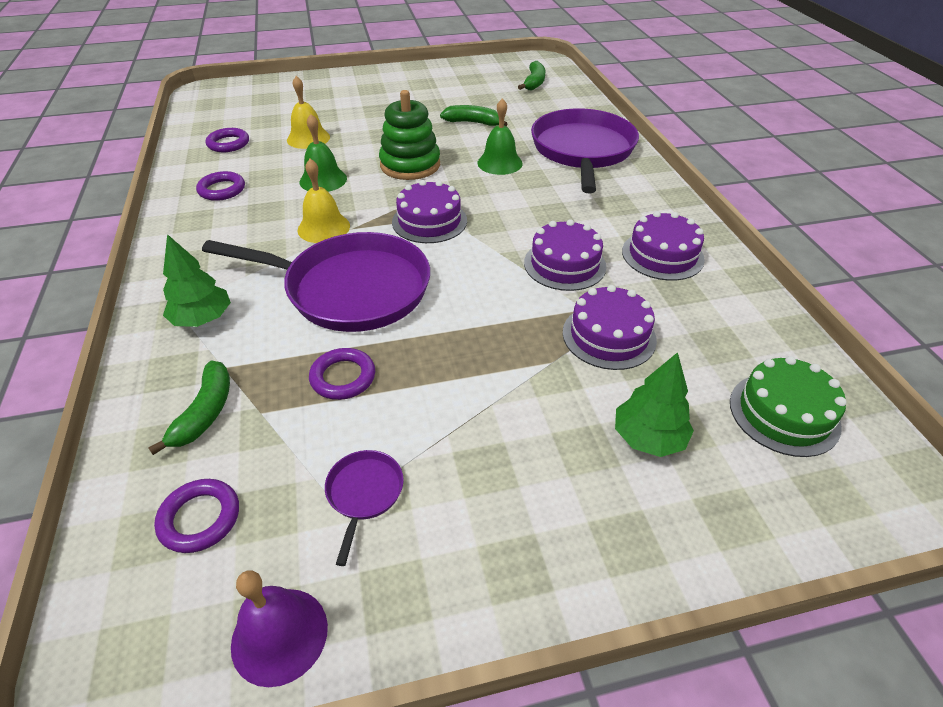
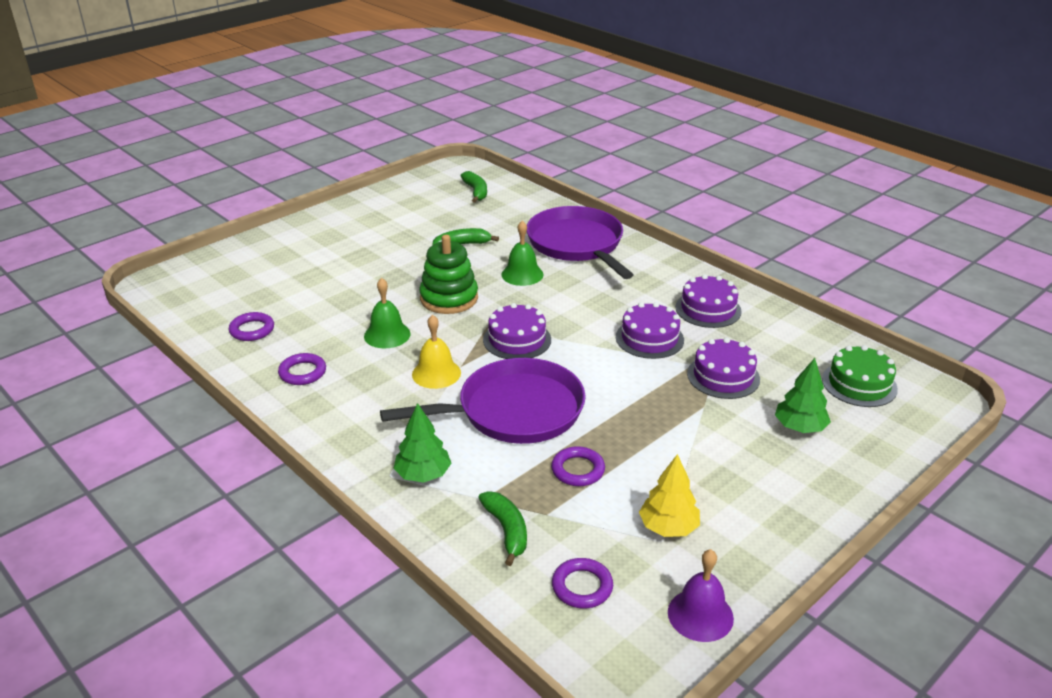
camera: 30 degrees left, 10 degrees down
(308, 138) = (326, 302): yellow bell -> none
(364, 493) = (668, 527): purple pan -> yellow tree

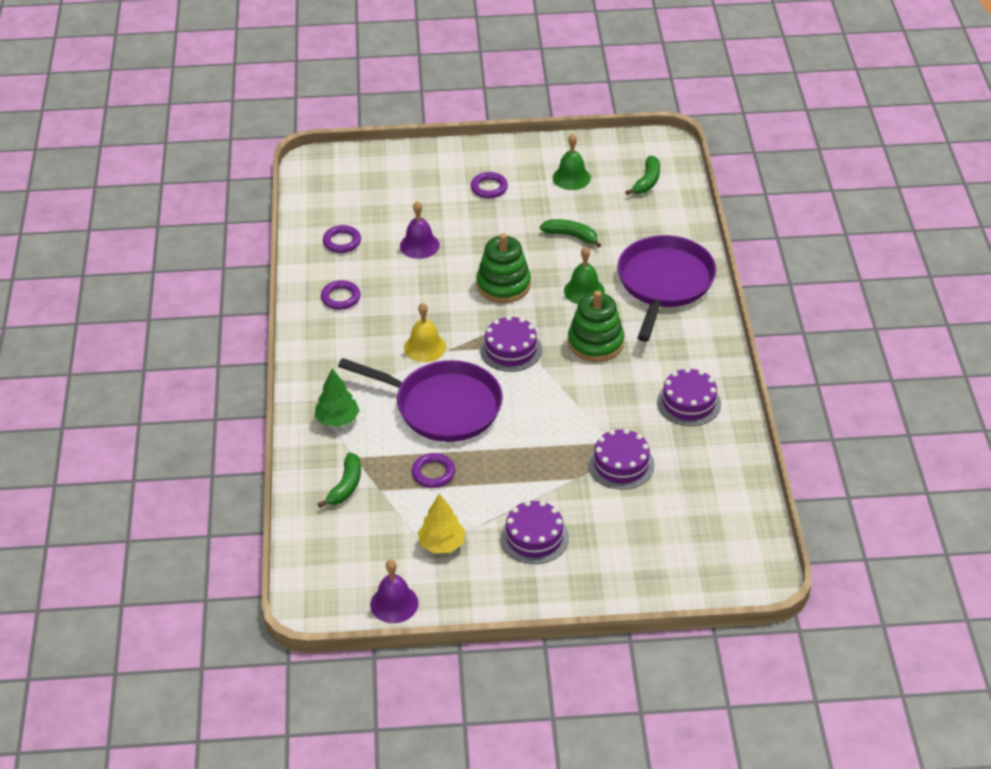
camera: 40 degrees right, 10 degrees up
(334, 302) = (419, 245): none -> purple bell
(387, 335) = (426, 295): green bell -> green bell (571, 177)
(580, 303) = (595, 343): none -> green stacking toy
(582, 587) = (349, 546): purple ring -> purple ring (489, 188)
(649, 338) = (608, 403): purple cake -> purple cake (534, 537)
(800, 427) = (620, 534): green tree -> none
(859, 384) = (715, 530): green cake -> none

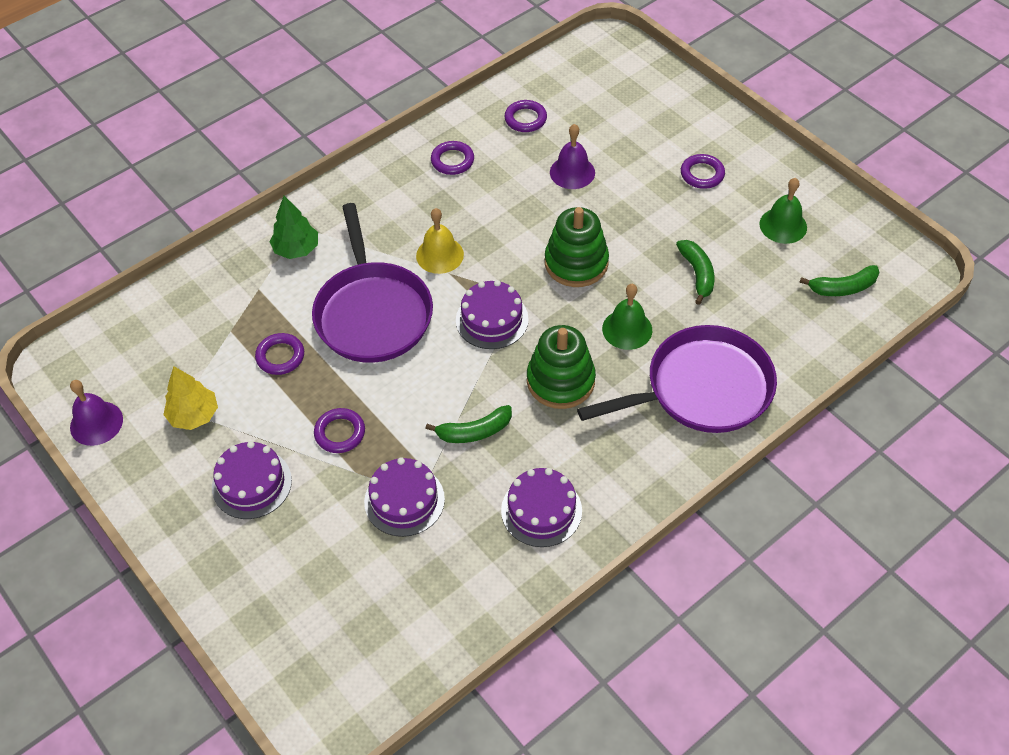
camera: 55 degrees right, 10 degrees up
(346, 486) = (218, 303): green banana -> green banana (474, 431)
(534, 471) = (340, 433): none -> purple ring

